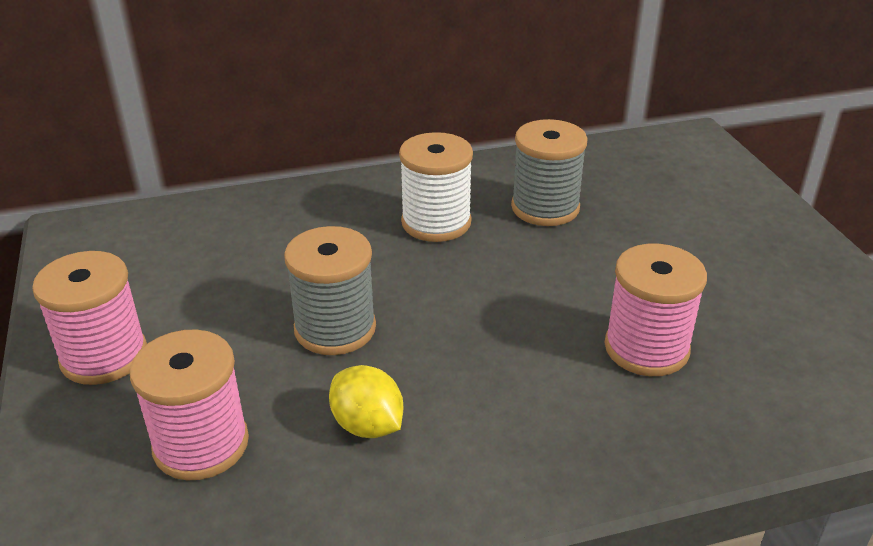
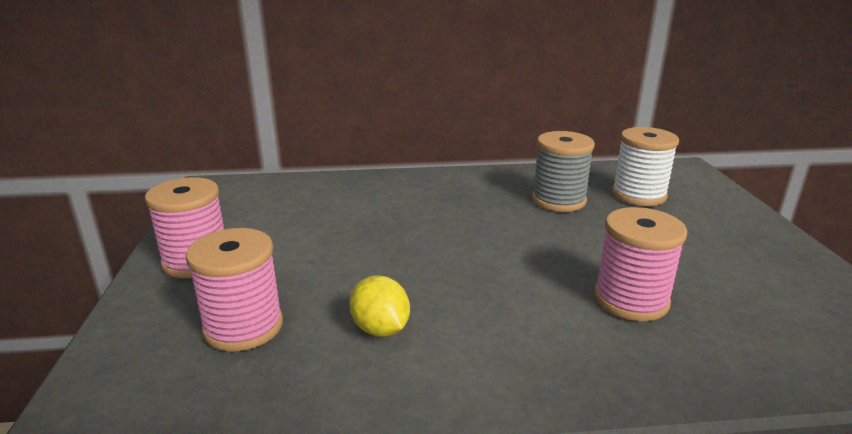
camera: 10 degrees right, 10 degrees down
(335, 329) = (374, 261): grey spool -> none
(436, 222) = (471, 202): white spool -> white spool (638, 195)

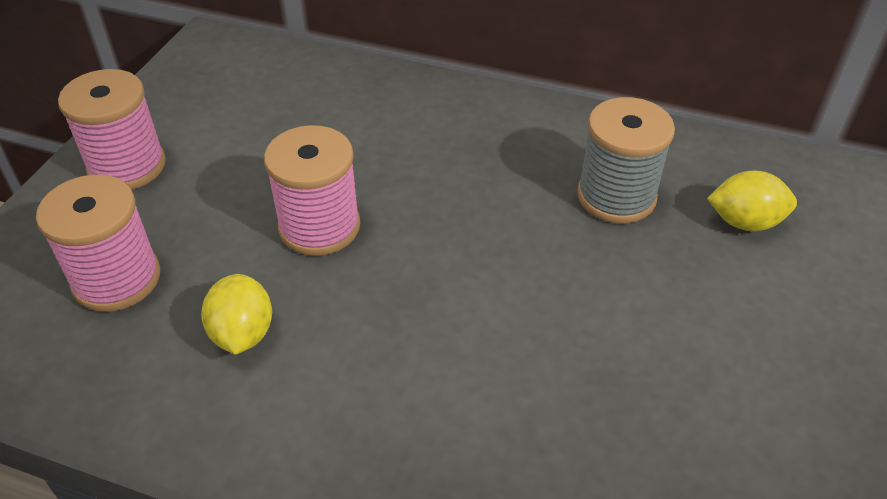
camera: 25 degrees right, 20 degrees up
(631, 300) = (557, 401): pink spool -> pink spool (319, 227)
(638, 195) = (744, 222): white spool -> yellow lemon

